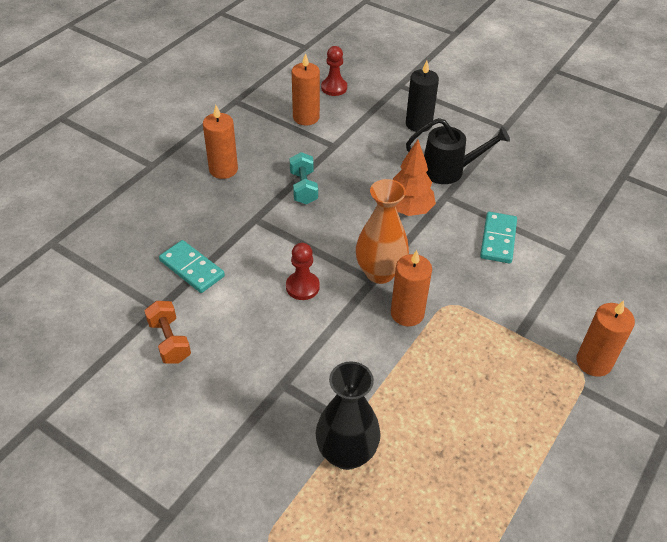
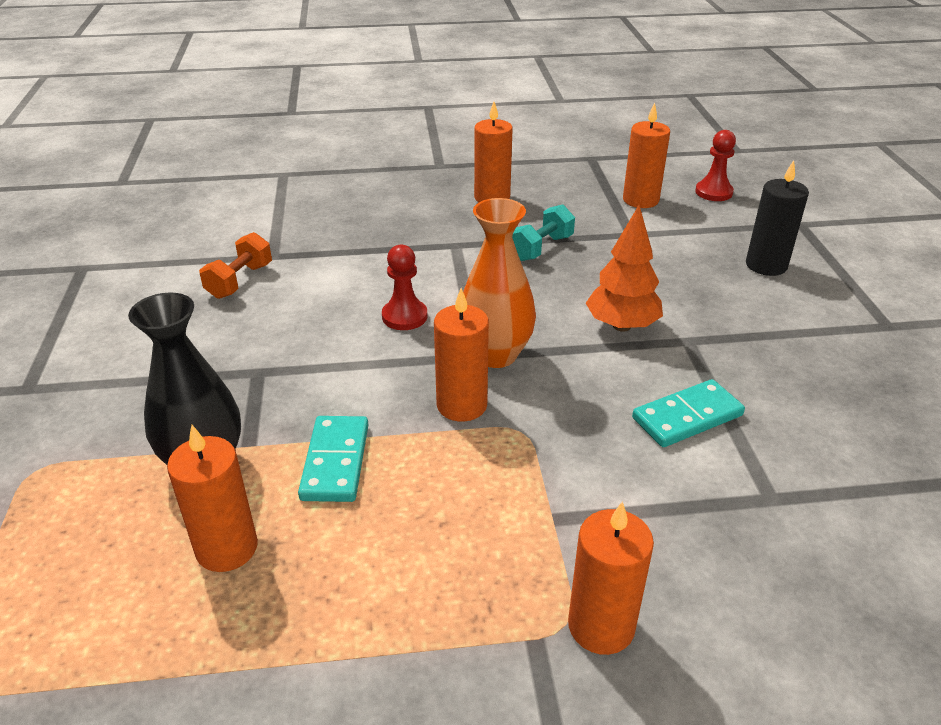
camera: 50 degrees right, 10 degrees down
(192, 268) = (343, 246): turquoise domino -> turquoise domino (336, 462)
(426, 477) = (227, 548): none -> orange candle
(449, 170) = (735, 322): black watering can -> none

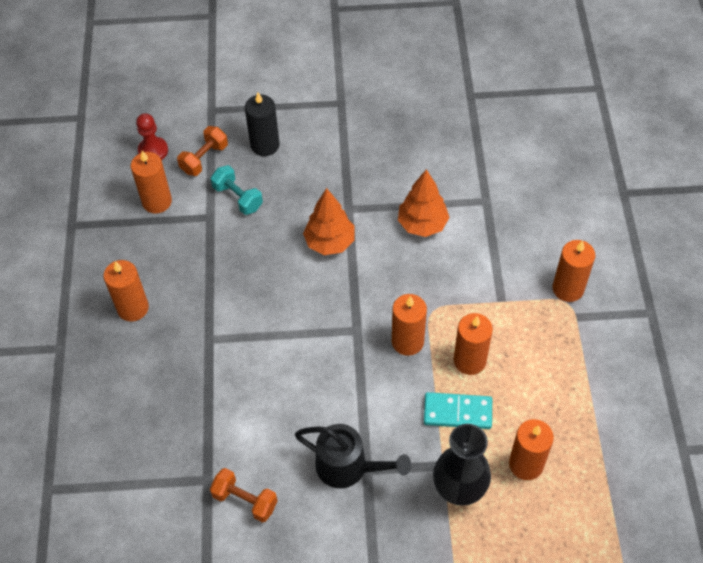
camera: 85 degrees left, 20 degrees up
(264, 356) = (349, 467): none -> black watering can
(404, 316) = (307, 375): red pawn -> none
(429, 476) = (469, 360): none -> orange candle
(495, 355) = (356, 319): orange vase -> none
(541, 248) = (222, 279): turquoise dumbbell -> turquoise dumbbell (238, 198)
(687, 417) = (422, 224): turquoise domino -> orange tree
(719, 224) = (204, 159): none -> orange dumbbell

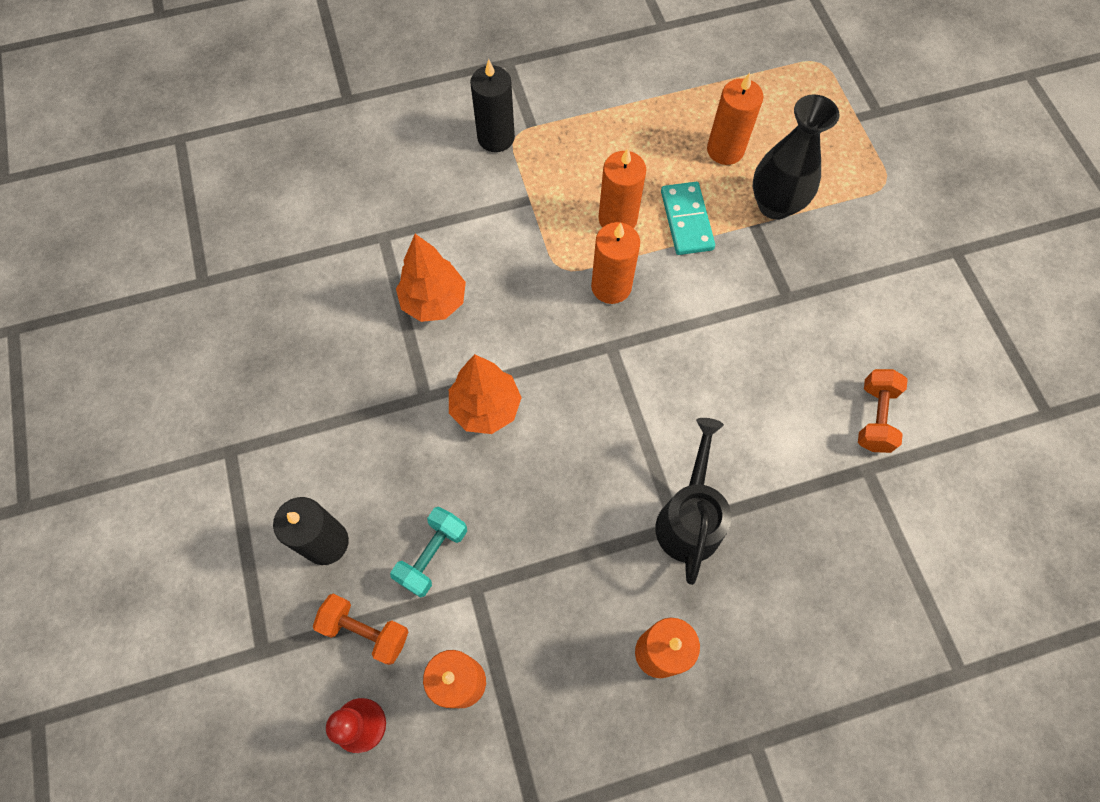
camera: 105 degrees left, 10 degrees up
(349, 467) = (792, 315): black watering can -> black watering can (689, 517)
(568, 288) = (496, 137): orange candle -> black candle

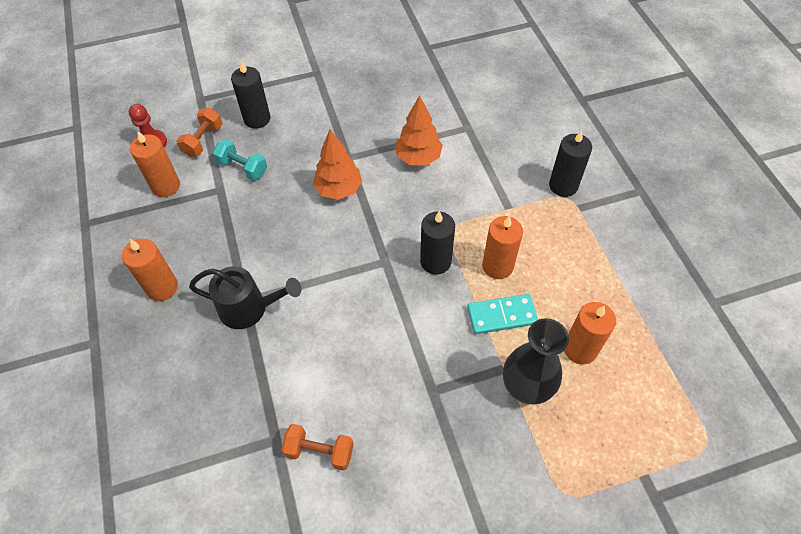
camera: 90 degrees right, 10 degrees down
(611, 286) = (435, 261): orange candle -> black candle

